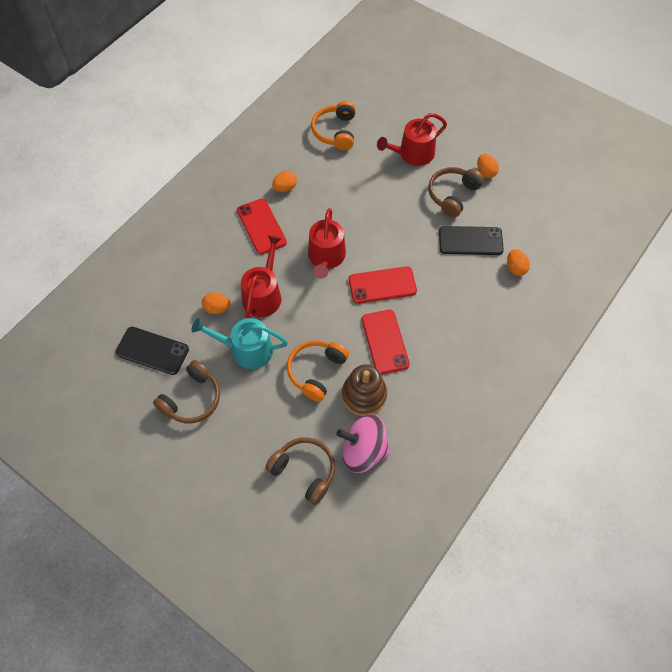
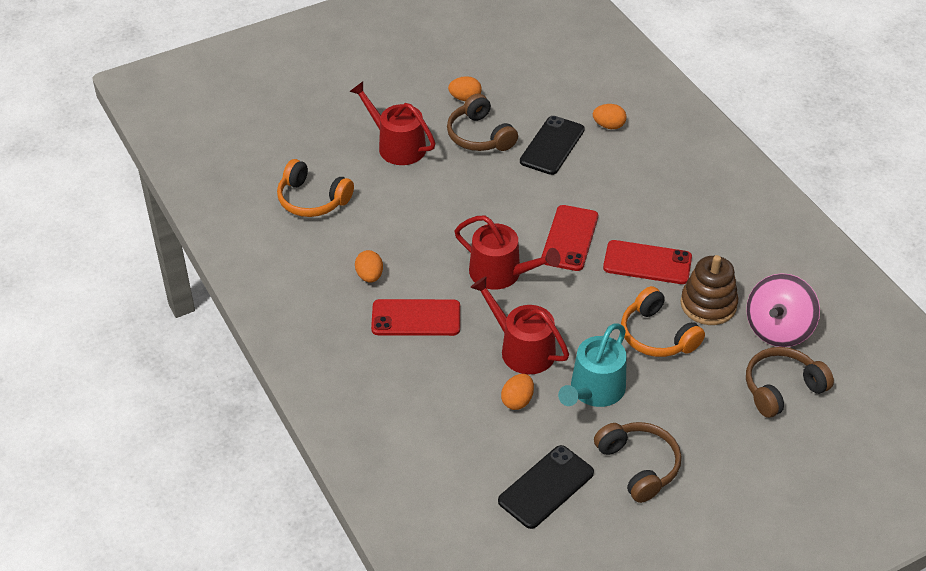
camera: 65 degrees left, 15 degrees down
(412, 154) = (397, 146): red watering can -> red watering can turned 135 degrees clockwise

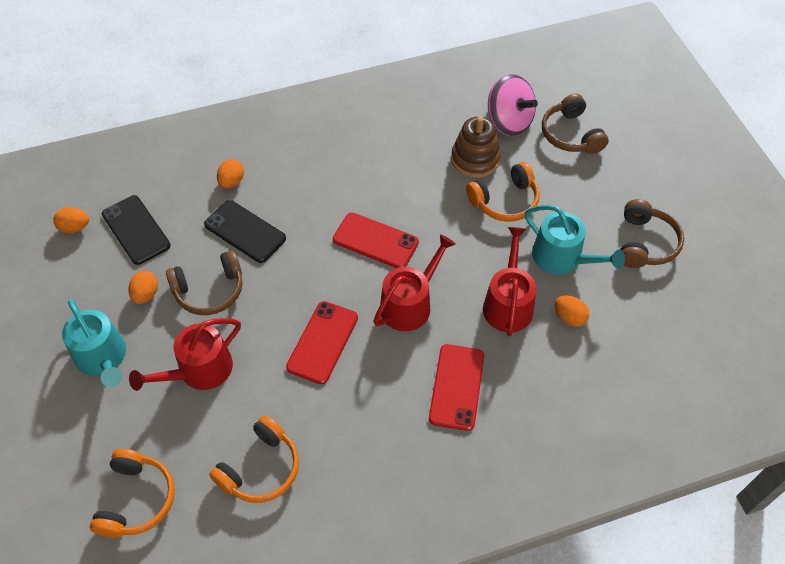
camera: 80 degrees left, 10 degrees up
(276, 134) = (136, 499): none -> orange headphones
(369, 276) = (391, 423): orange egg -> orange egg (75, 227)
(397, 88) = (103, 358): none -> turquoise watering can
(522, 349) = (508, 303): red watering can -> red watering can turned 135 degrees clockwise
(546, 487) = (665, 313): black phone -> black phone (136, 230)
(638, 466) = (645, 243): brown headphones -> brown headphones turned 120 degrees clockwise
(647, 263) = (418, 190): red phone -> red phone (322, 342)

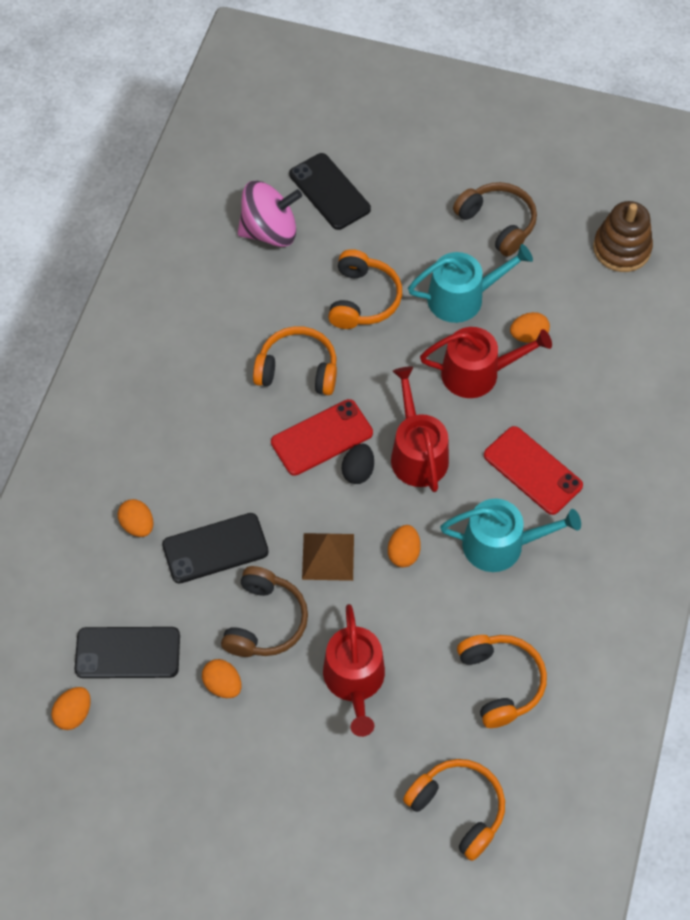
camera: 55 degrees left, 5 degrees up
(103, 358) = (272, 764): turquoise watering can -> turquoise watering can (501, 544)
(285, 298) = (328, 556): none -> brown pyramid
(322, 342) = (403, 553): red phone -> orange egg
(366, 277) = (358, 471): none -> black egg
(416, 197) = (297, 370): none -> orange headphones
(475, 159) = (292, 290): brown stacking toy -> brown stacking toy (621, 248)
(508, 303) = (477, 373): red watering can -> red watering can turned 135 degrees clockwise
(571, 134) = (329, 192): brown headphones -> black phone

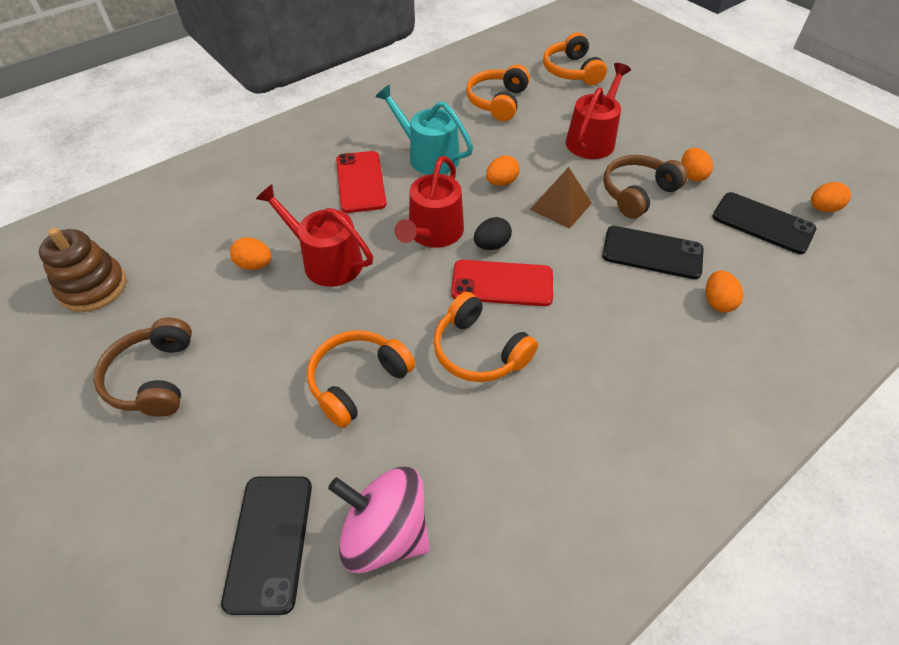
camera: 145 degrees left, 10 degrees down
(462, 297) = (268, 327): turquoise watering can -> none

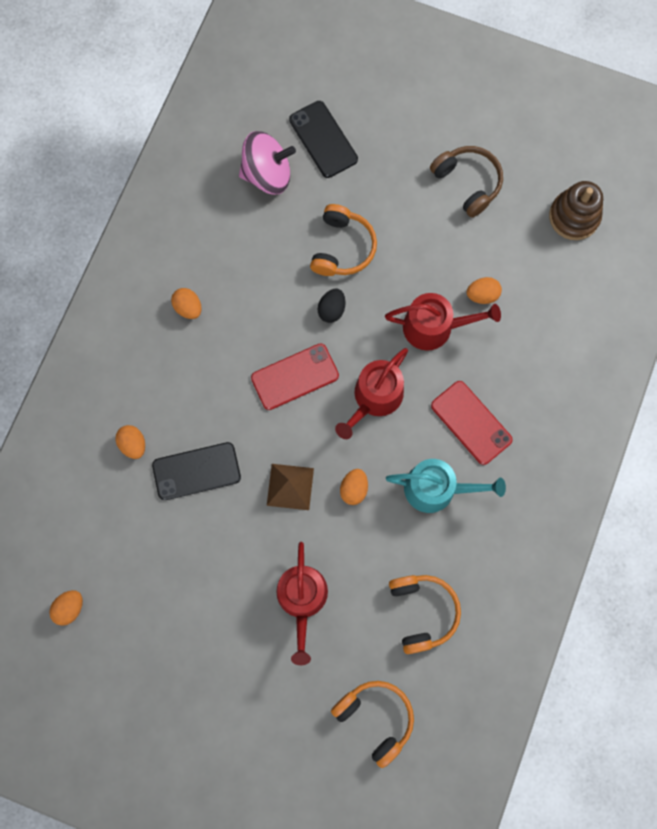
camera: 150 degrees right, 25 degrees up
(433, 233) = (374, 398): red watering can -> red watering can turned 135 degrees counterclockwise
(479, 350) = (280, 311): orange headphones -> none
(491, 245) = (323, 410): black egg -> black egg (331, 310)
(638, 193) = (232, 540): brown headphones -> none
(691, 175) = (193, 593): orange egg -> orange egg (188, 308)
(763, 223) = (117, 558): black phone -> none

